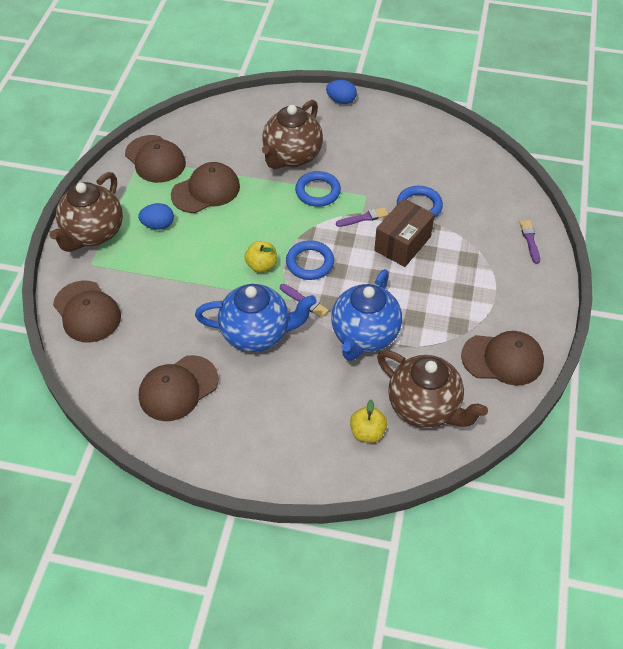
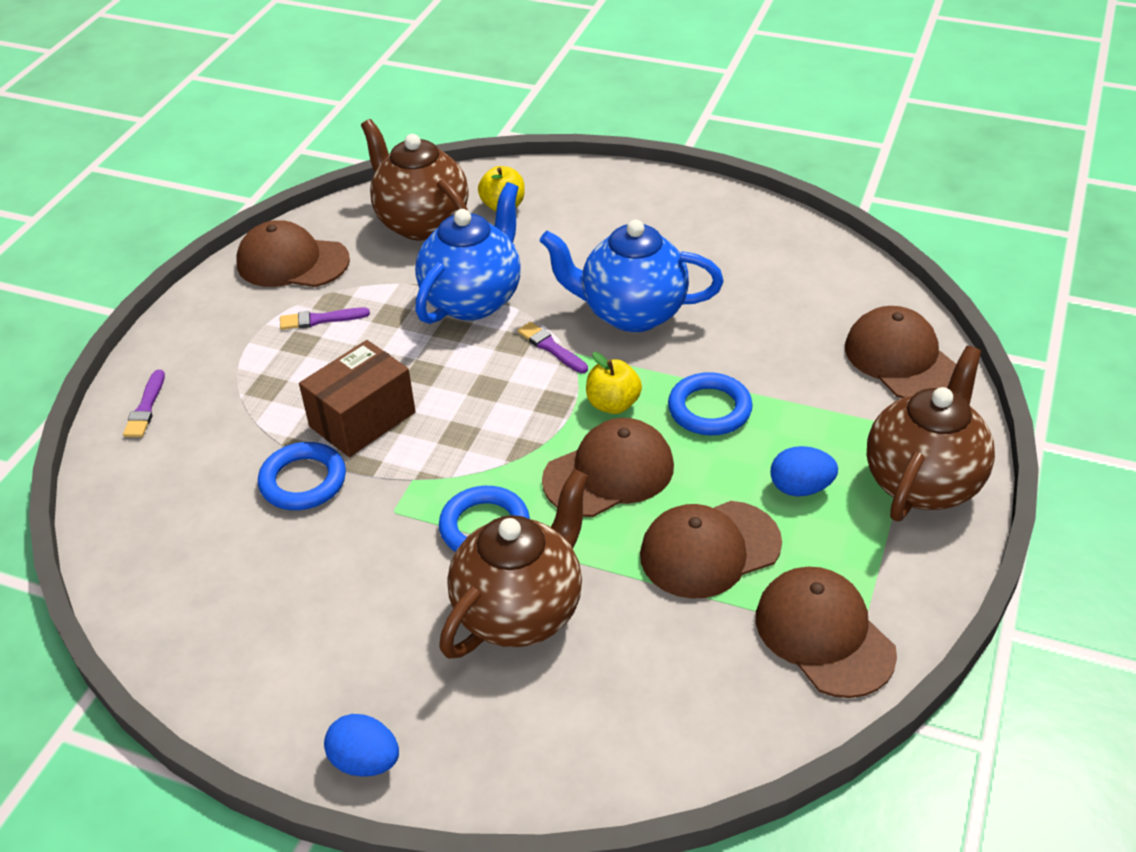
camera: 170 degrees left, 10 degrees down
(178, 388) = (747, 261): brown cap -> brown cap (609, 473)
(310, 263) = (530, 402): blue ring -> blue ring (709, 409)
(364, 218) = (413, 469): purple brush -> purple brush (320, 319)

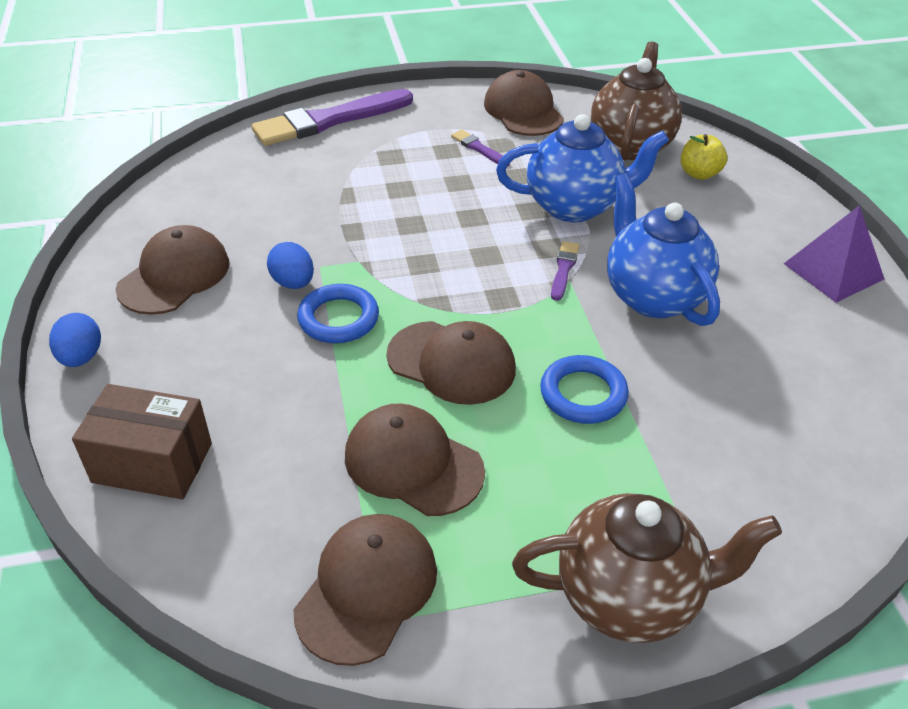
camera: 55 degrees right, 0 degrees up
(146, 407) = (329, 120): purple brush -> purple brush, size x2.31
(303, 481) = (316, 213): blue ring -> none
(362, 419) = (398, 211): brown box -> brown box (152, 463)
(520, 611) = (266, 375): brown teapot -> none
(613, 404) = (532, 331): yellow apple -> none
(687, 204) = (833, 271): none -> purple pyramid
(800, 488) = (539, 499): blue egg -> blue egg (293, 283)
(901, 359) = (792, 511): brown cap -> brown cap (174, 275)

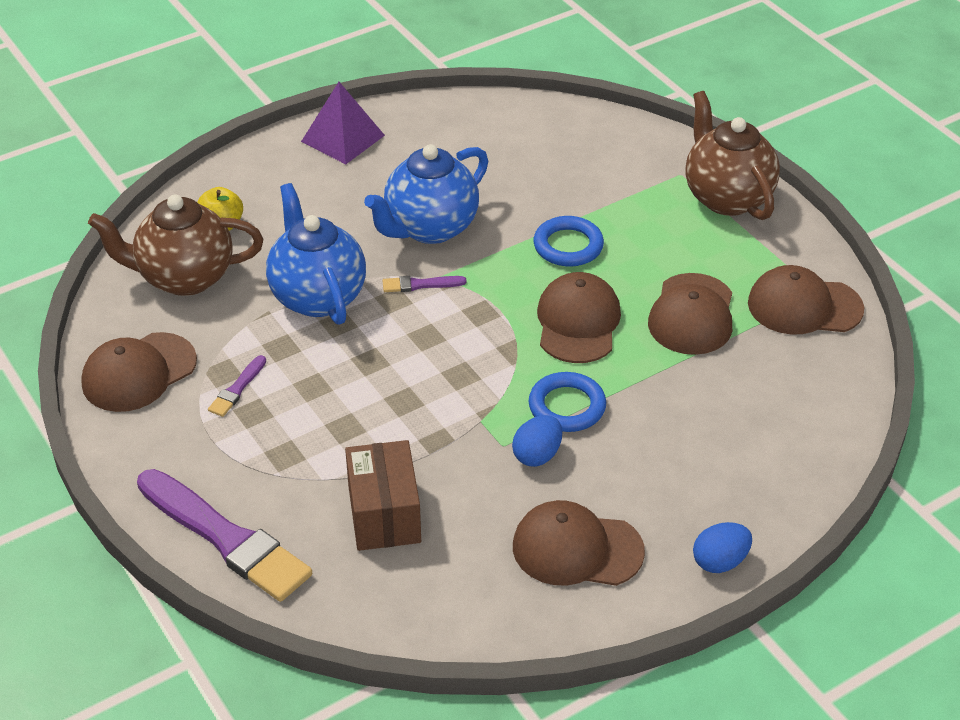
camera: 110 degrees left, 0 degrees up
(152, 463) = (789, 456): brown box -> brown box (384, 514)

